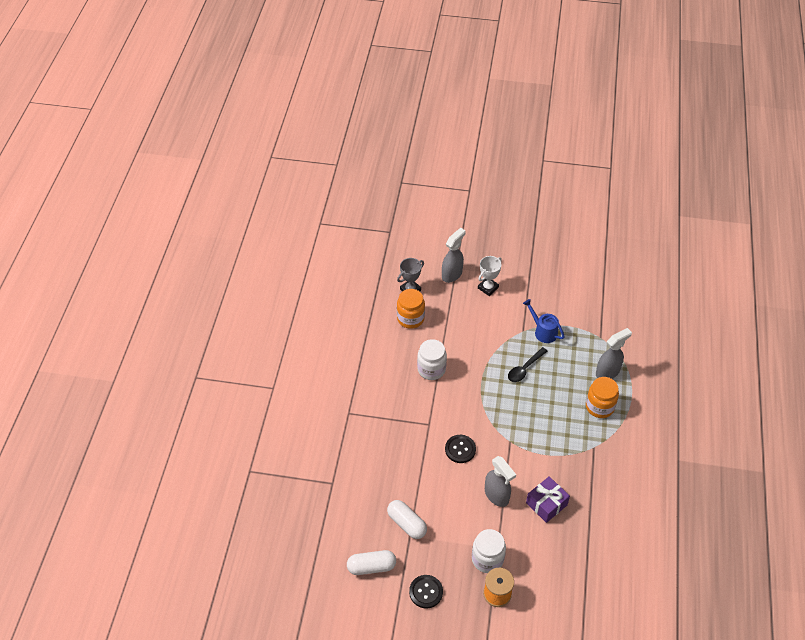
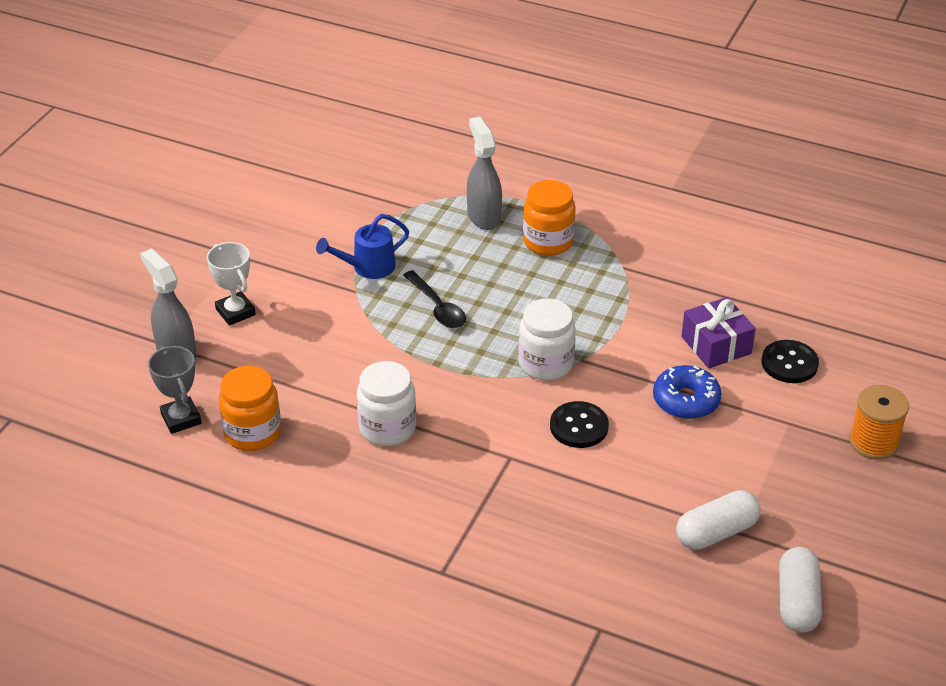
camera: 75 degrees left, 10 degrees down
(426, 592) = (859, 534): black button -> black button (789, 363)
(487, 559) = (807, 440): white jar -> white jar (545, 364)
(497, 495) = (686, 400): grey spray bottle -> blue donut

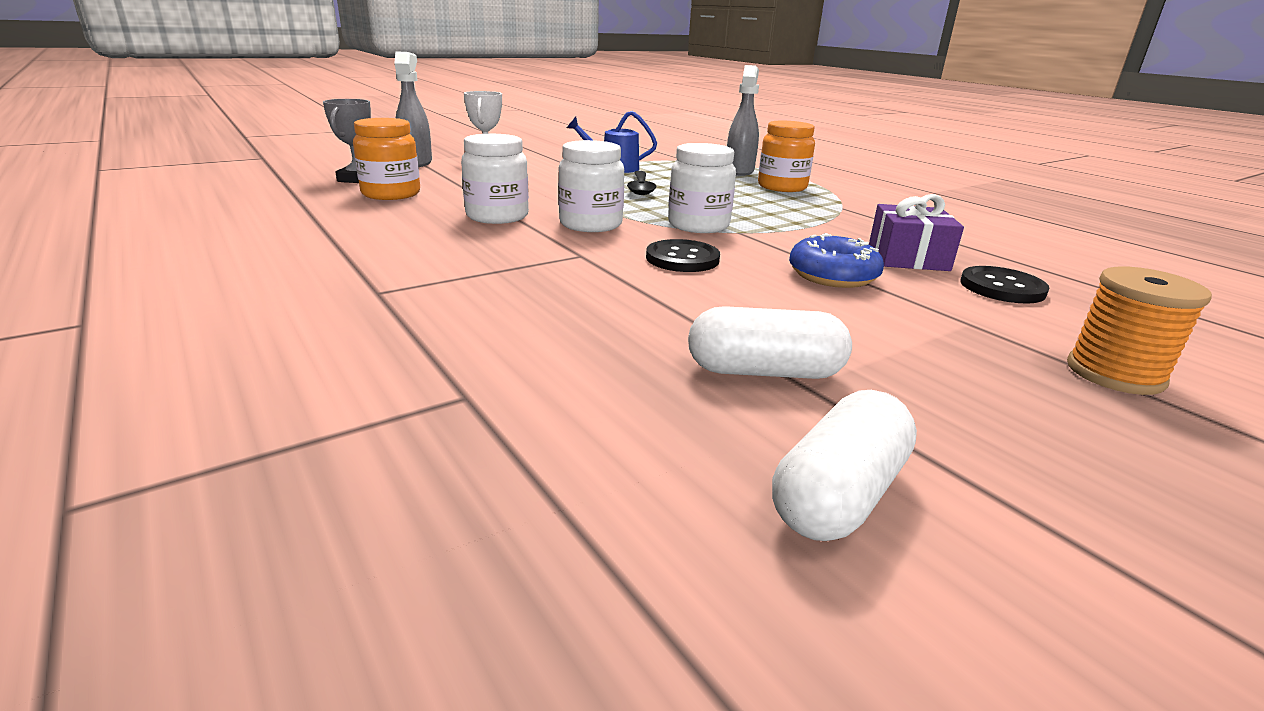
camera: 30 degrees right, 15 degrees down
(469, 404) = (590, 224): none -> white jar

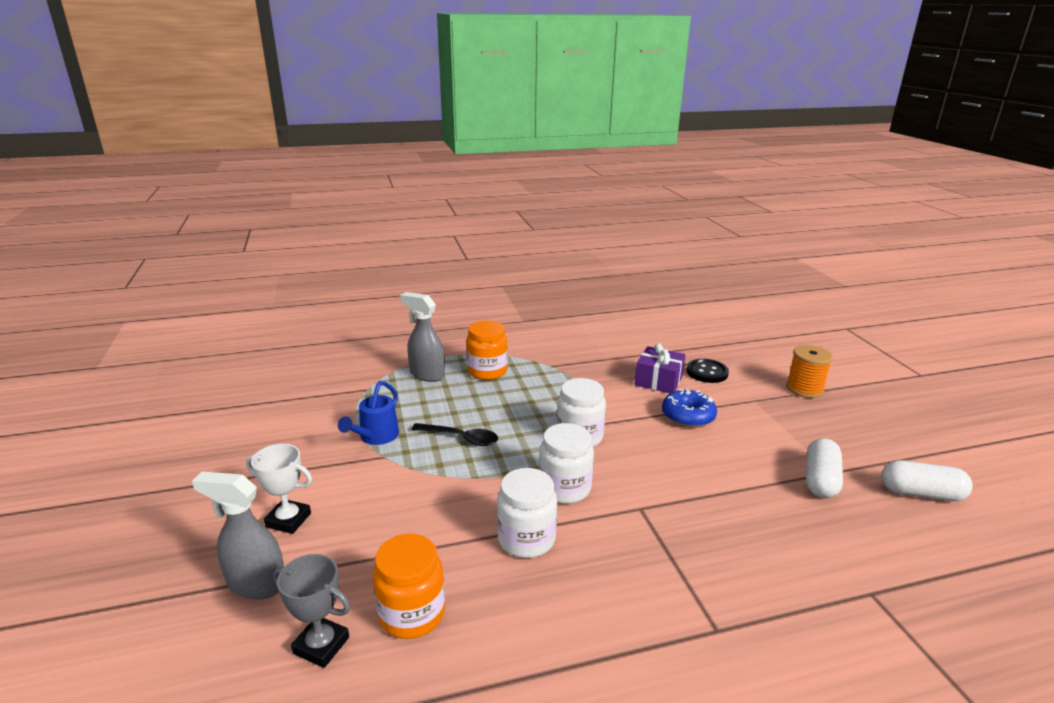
camera: 70 degrees left, 0 degrees up
(682, 259) = (653, 463): black button -> none
(838, 494) = (921, 493): white capsule -> white capsule turned 45 degrees counterclockwise

